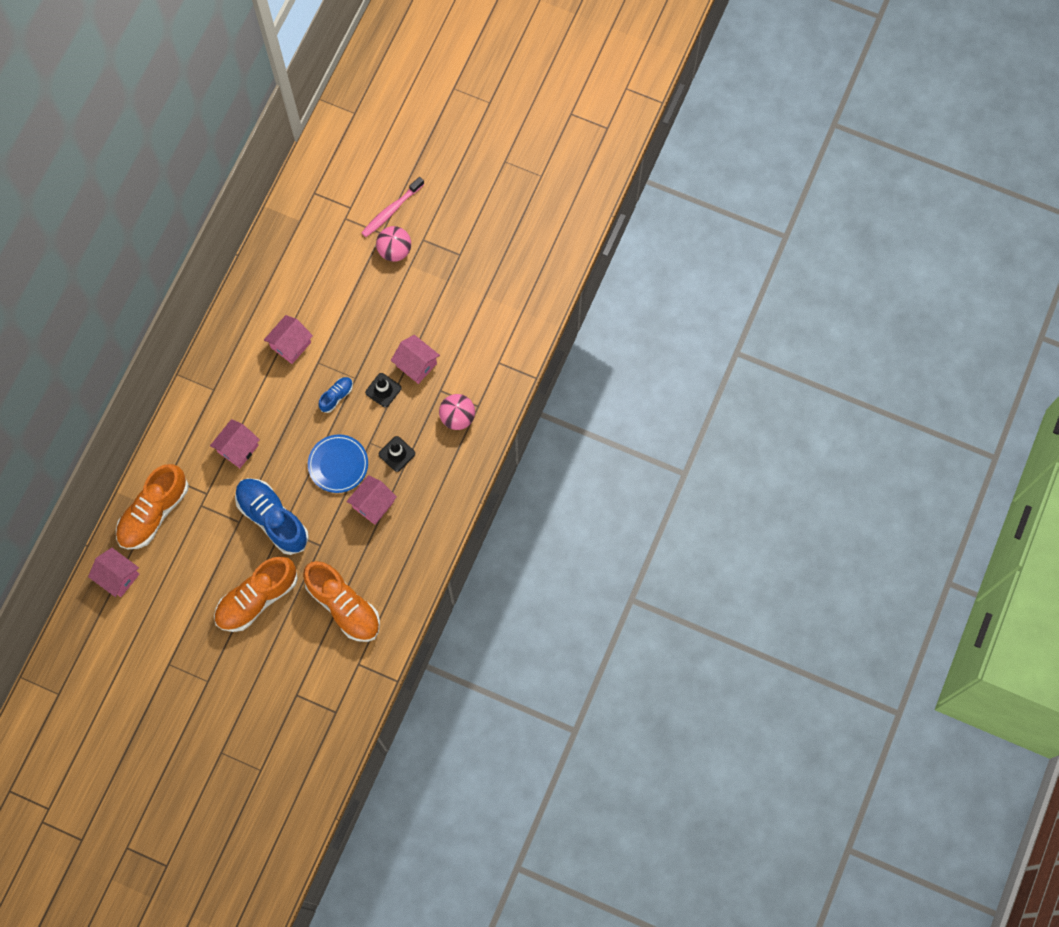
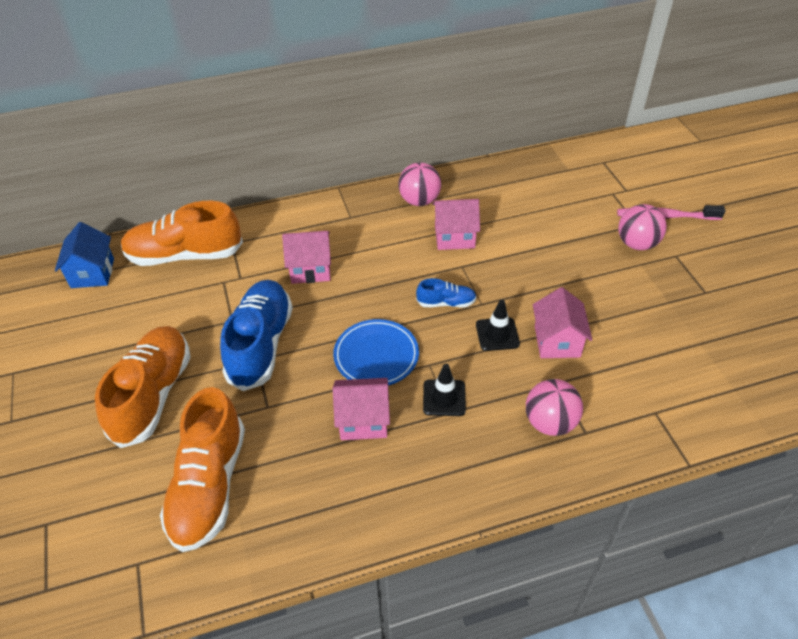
camera: 50 degrees right, 25 degrees down
(118, 576) = (92, 273): pink house -> blue house
(239, 336) = (419, 201): none -> pink ball
(257, 598) = (153, 395): orange shoe -> orange shoe turned 90 degrees clockwise

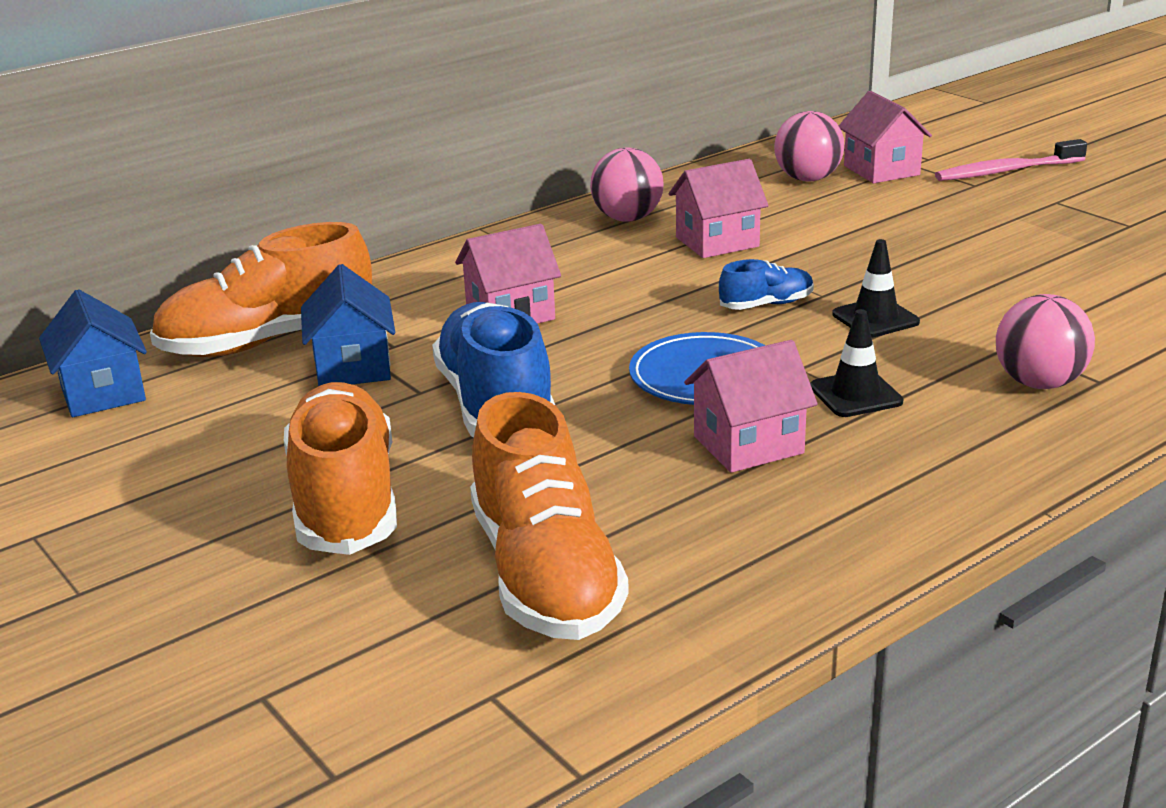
camera: 20 degrees left, 20 degrees down
(212, 289) = (353, 367): none -> blue house
(557, 341) = (970, 307): pink house -> pink house (881, 170)
(636, 244) = (992, 201): pink ball -> pink ball (807, 179)

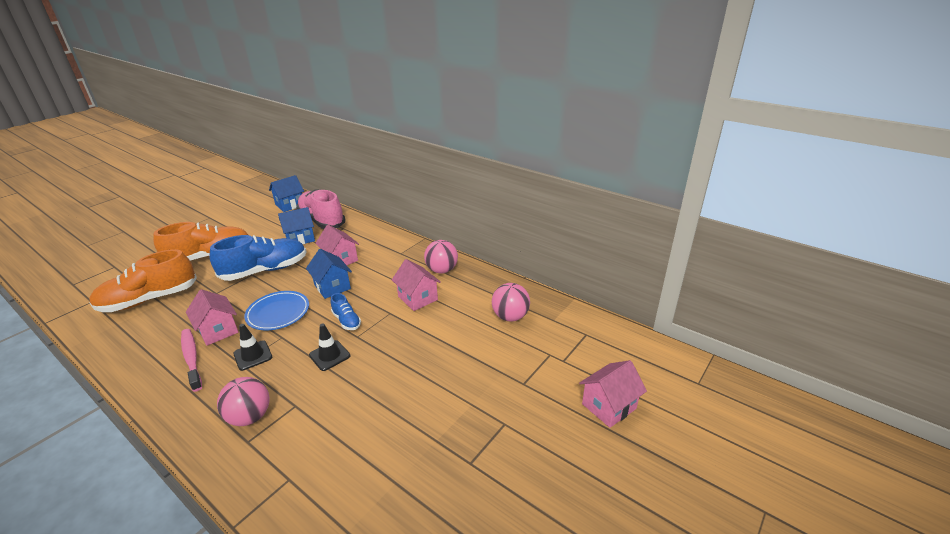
camera: 75 degrees right, 5 degrees up
(268, 341) = (322, 220): orange shoe -> pink shoe
(628, 321) = (332, 287): none -> blue house
(881, 170) = (534, 342): pink house -> pink house (609, 406)
(1006, 171) = (553, 397): pink toothbrush -> pink toothbrush (191, 358)

